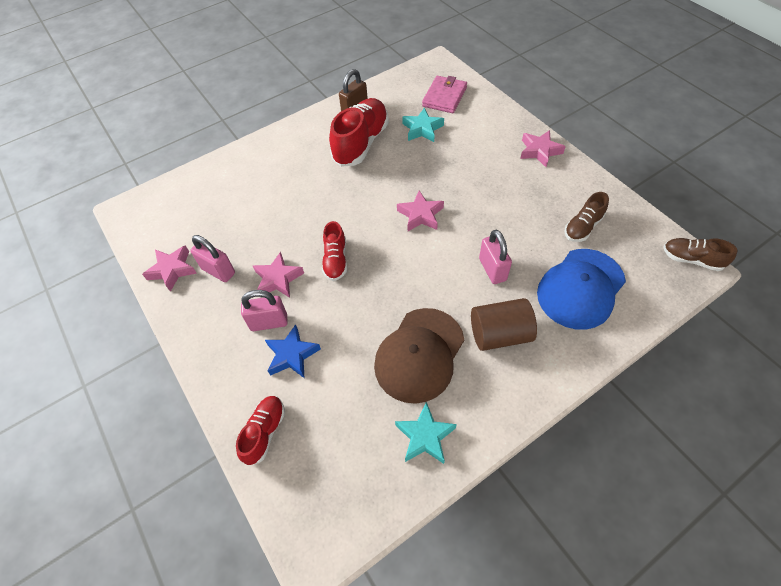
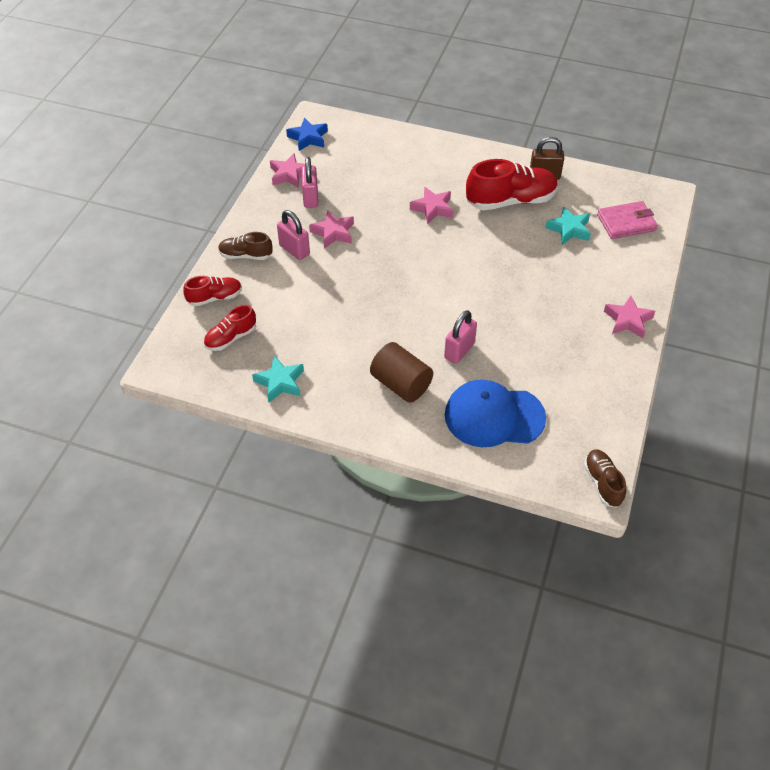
camera: 50 degrees right, 5 degrees down
(292, 355) = (280, 277): blue star -> blue star (308, 138)
(335, 260) = (379, 254): red shoe -> red shoe (231, 338)
(419, 354) = (341, 346): brown cap -> none
(420, 215) = (471, 279): pink star -> pink star (433, 208)
(583, 227) = (564, 390): brown shoe -> brown shoe (246, 255)

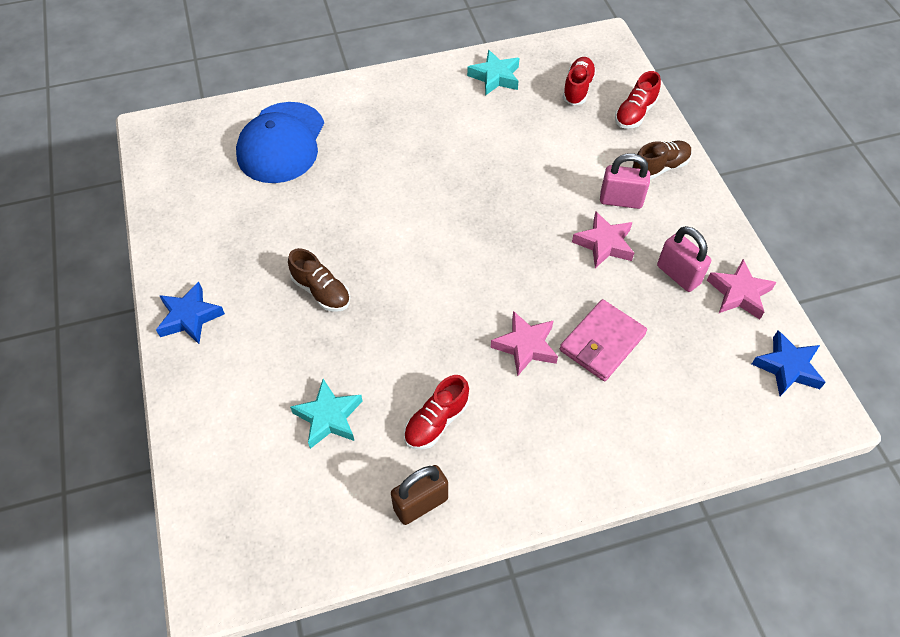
camera: 145 degrees right, 5 degrees up
(401, 384) = (388, 127): brown cylinder -> none
(459, 350) = (357, 185): pink padlock -> none
(494, 416) = (281, 143): blue cap -> blue cap turned 135 degrees clockwise
(511, 201) = (436, 421): red shoe -> red shoe, size x0.55
(602, 483) = (149, 137): brown shoe -> brown shoe (321, 291)
(626, 223) = (254, 479): pink wallet -> pink wallet (602, 342)
(627, 320) = (190, 317): pink star -> blue star

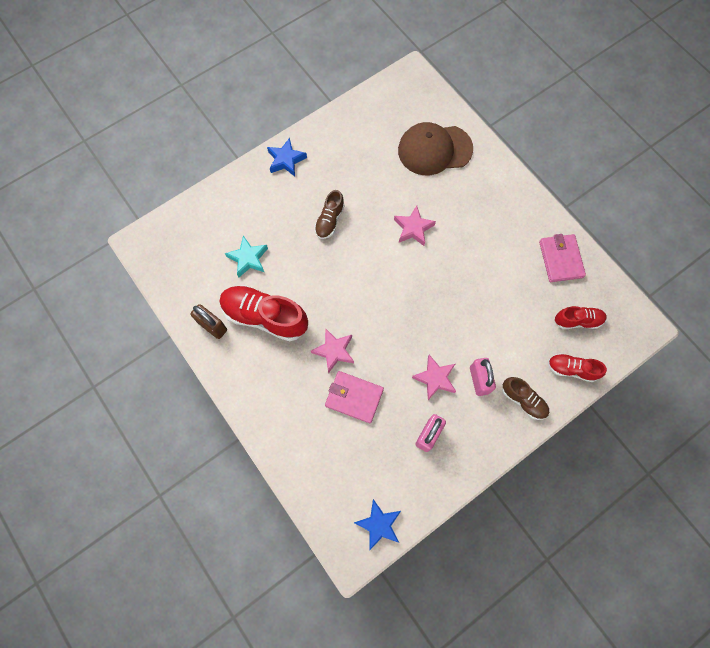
camera: 70 degrees right, 15 degrees up
(281, 143) = (434, 150): blue cap -> brown cap
(436, 421) = (265, 317): red shoe -> red shoe, size x1.82
(495, 77) = (560, 259): turquoise star -> pink wallet
(739, 293) = (428, 480): pink star -> pink star (413, 228)

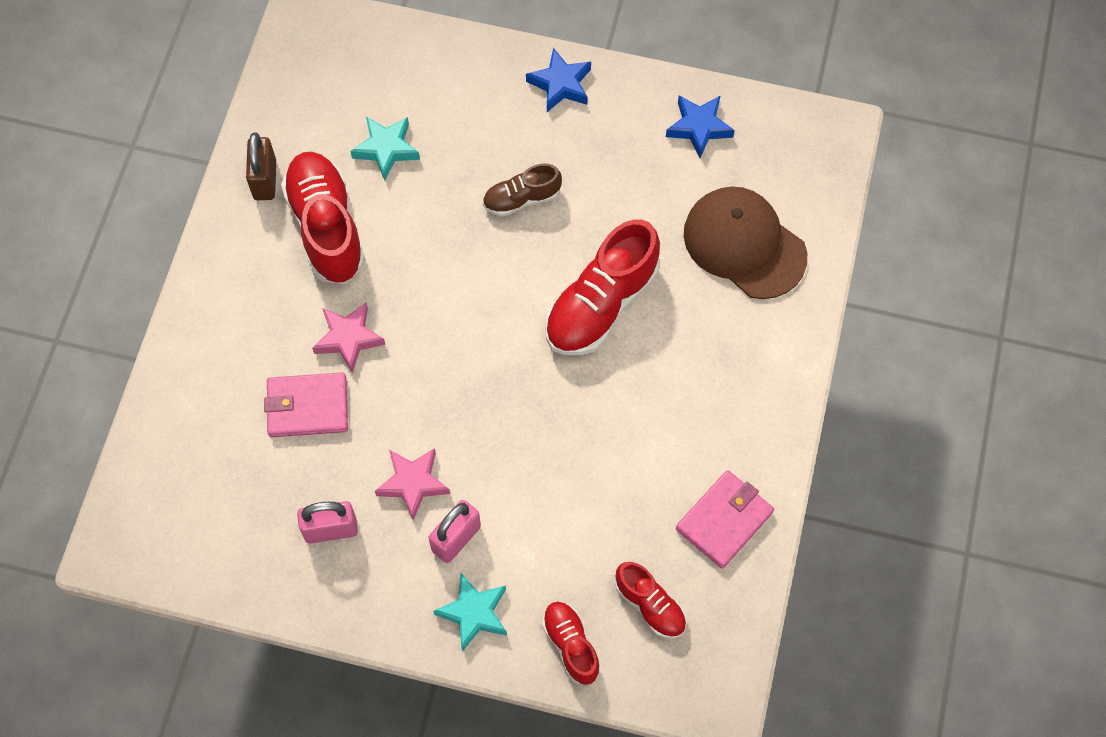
camera: 50 degrees right, 5 degrees down
(354, 397) = (308, 407): pink wallet -> pink wallet turned 75 degrees counterclockwise
(379, 524) = (171, 554): blue star -> blue star (699, 127)
(413, 228) = (601, 304): pink star -> red shoe
(523, 400) = (474, 613): brown shoe -> turquoise star

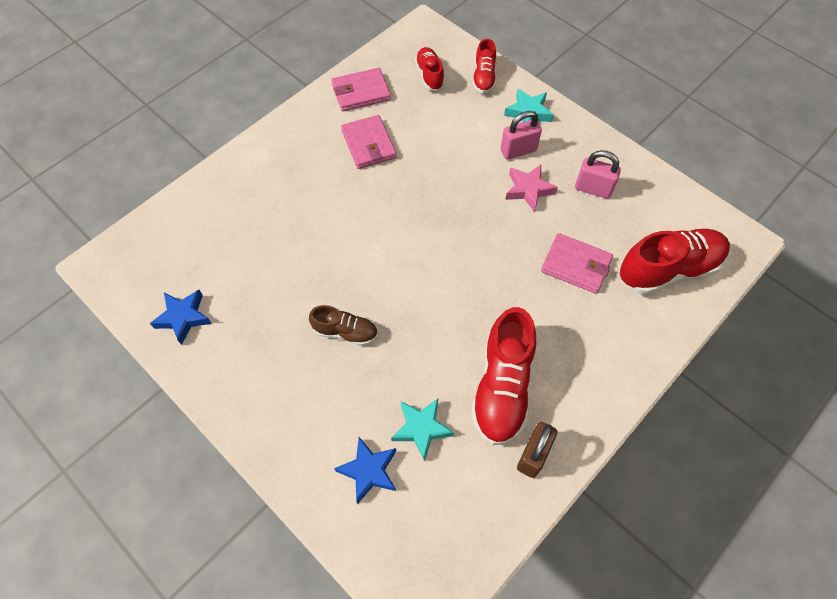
camera: 150 degrees left, 5 degrees down
(348, 338) = (526, 296): pink star -> none
(560, 84) = (252, 409): blue star -> blue star (369, 471)
(601, 304) = (343, 233): red shoe -> red shoe (668, 269)
(656, 441) = (368, 144): none -> pink wallet
(744, 244) = (224, 224): brown cap -> none

